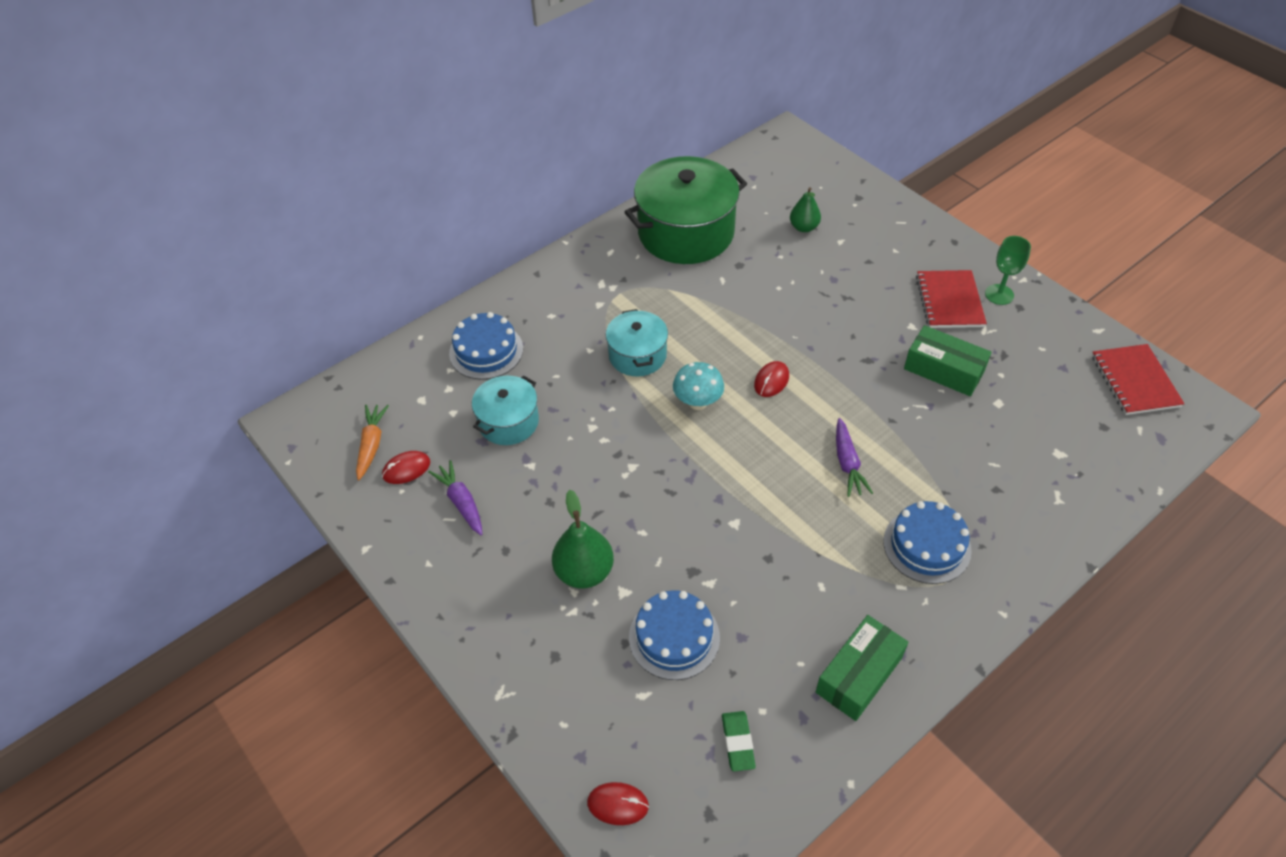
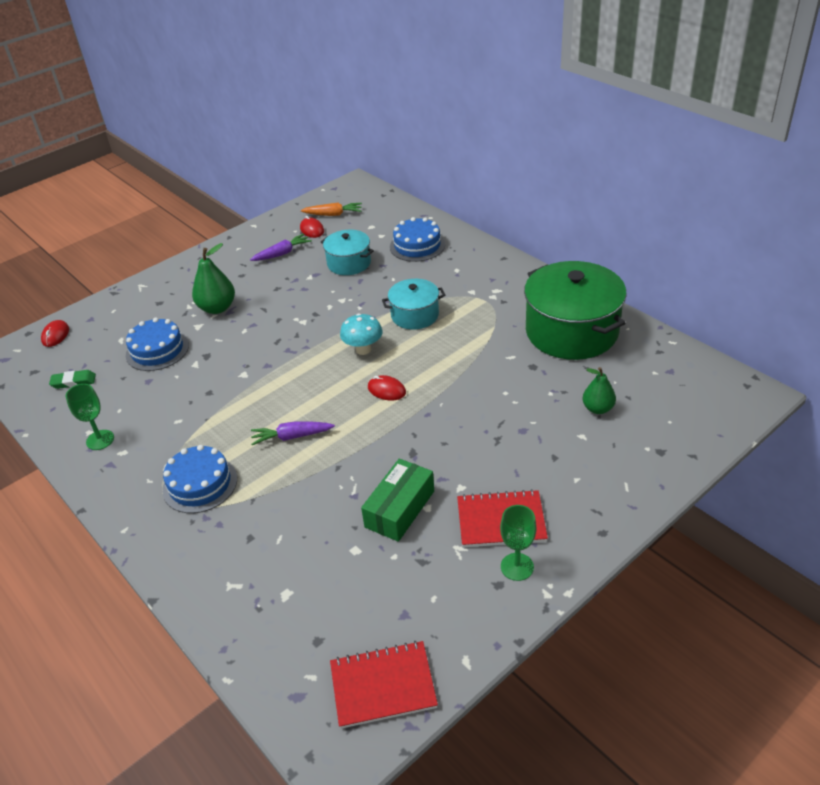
camera: 90 degrees right, 10 degrees down
(859, 675) = (100, 440): green box -> green goblet

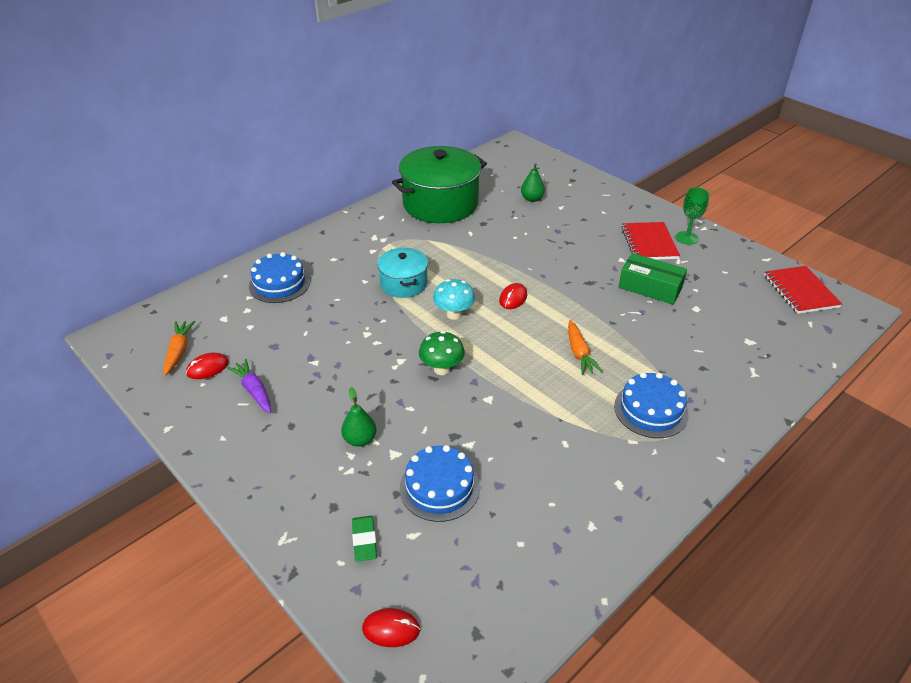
camera: 95 degrees left, 0 degrees up
(73, 382) = (500, 570): green eraser -> green eraser (364, 540)
(100, 440) = (603, 511): green goblet -> none
(217, 308) = (360, 439): green pear -> green pear, size x0.65
(287, 345) = (442, 369): none -> green mushroom
(292, 437) = (579, 353): purple carrot -> orange carrot
(349, 263) = (296, 332): turquoise pot -> none

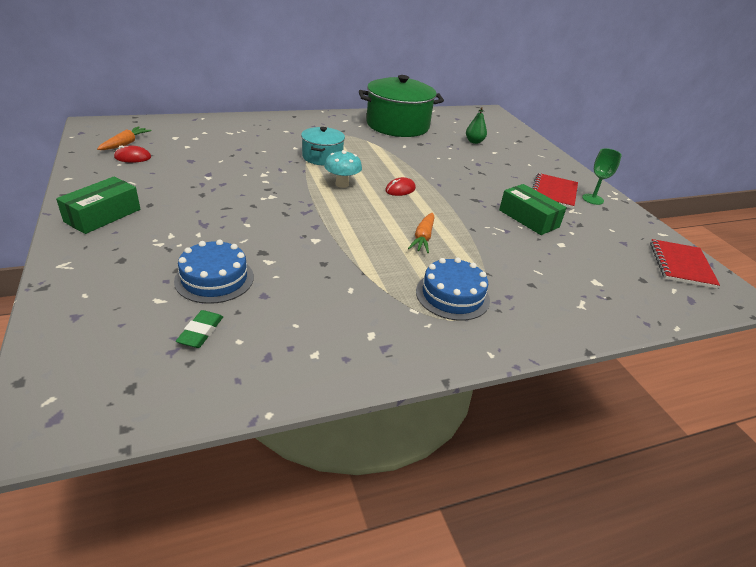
camera: 20 degrees right, 5 degrees down
(254, 391) = (148, 178): purple carrot -> none
(259, 461) = (103, 215): none -> green box
(279, 283) = (233, 132): blue cake -> none
(360, 439) = (188, 229): green pear -> none
(364, 540) = (118, 289): green eraser -> green eraser (201, 332)
(391, 629) = (68, 354): red mouse -> none
(442, 369) = (297, 211): green mushroom -> none

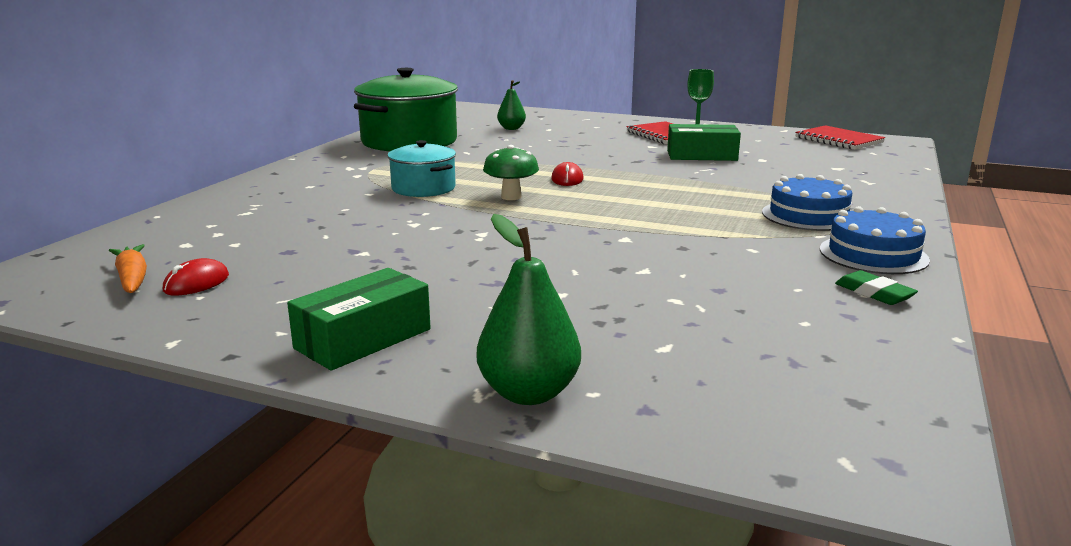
camera: 45 degrees left, 15 degrees down
(72, 277) = (528, 393): none -> green pear
(103, 215) = (363, 339): green box -> green box turned 60 degrees clockwise
(201, 332) = (767, 338): green eraser -> green eraser (874, 293)
(214, 279) = (650, 306): blue cake -> blue cake (873, 254)
(342, 184) = (511, 197): turquoise mushroom -> green mushroom
(423, 238) = (685, 197): orange carrot -> none

